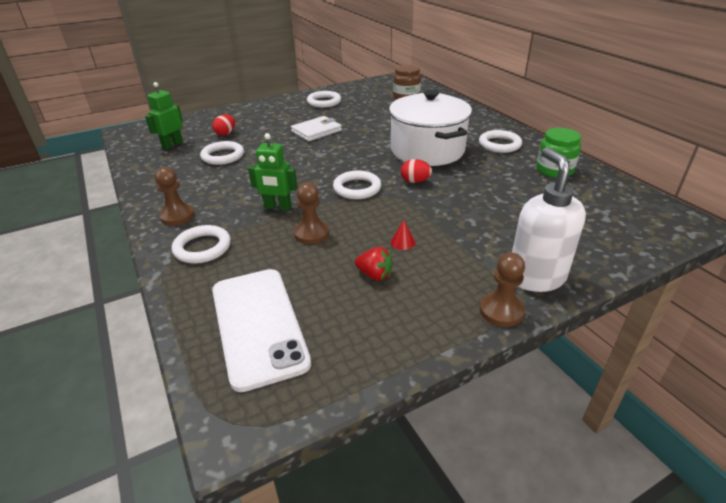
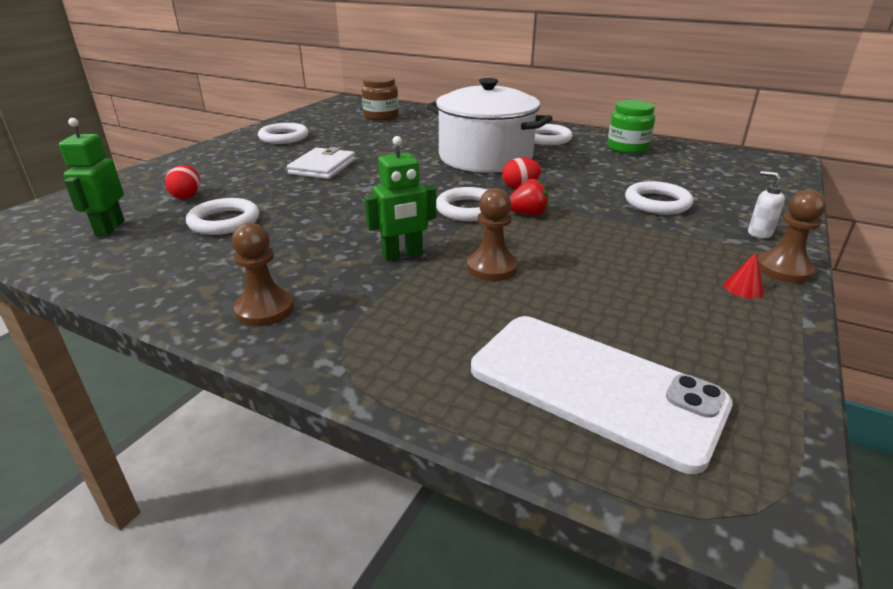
camera: 35 degrees left, 5 degrees down
(202, 248) = (370, 333): white ring -> white ring (657, 203)
(374, 275) = (627, 283): red strawberry -> red strawberry (527, 214)
(402, 242) = (602, 243): red cone -> red cone (743, 288)
(535, 277) = (759, 233): white soap dispenser -> white soap dispenser, size x0.42

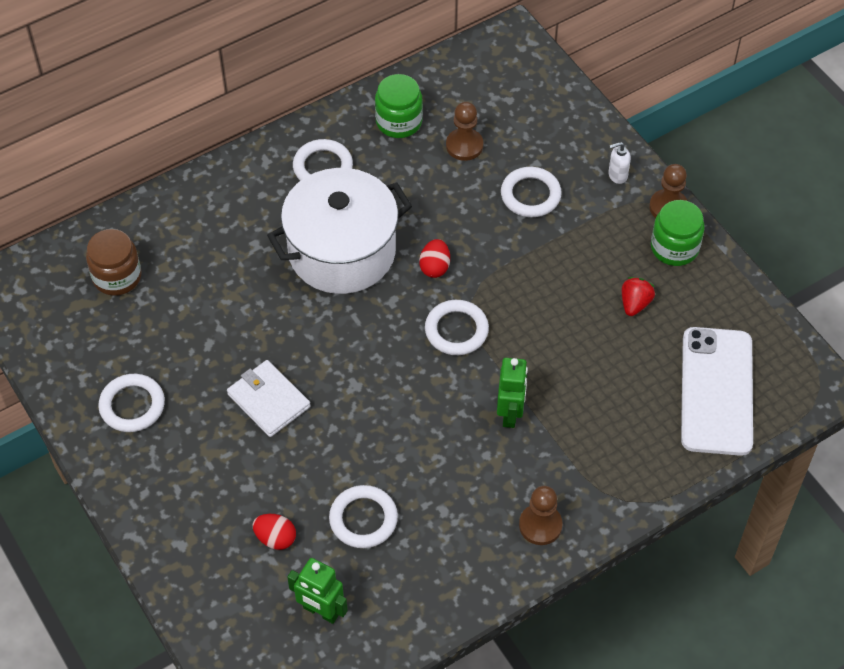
camera: 60 degrees left, 25 degrees up
(492, 268) = (565, 368): brown pawn -> brown pawn (464, 146)
(527, 214) = (492, 294): red strawberry -> red strawberry (635, 304)
(594, 386) = (716, 391): white phone -> white phone turned 60 degrees counterclockwise
(743, 288) = (674, 247): red cone -> green jar

